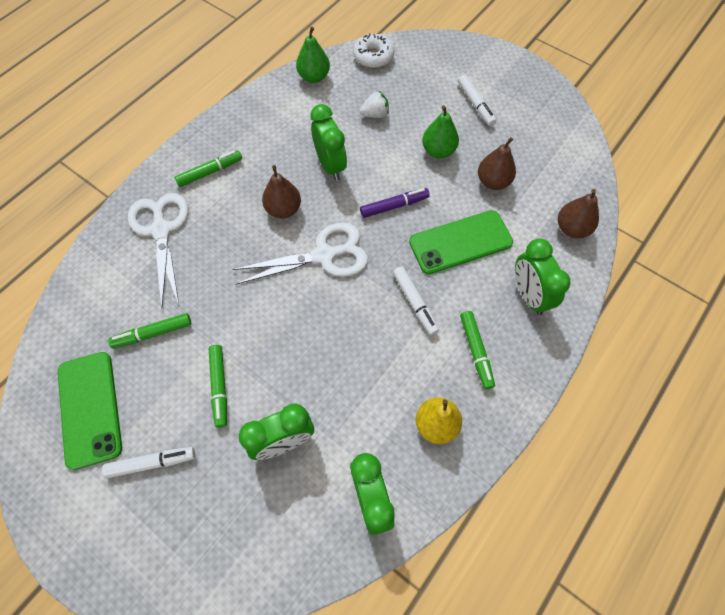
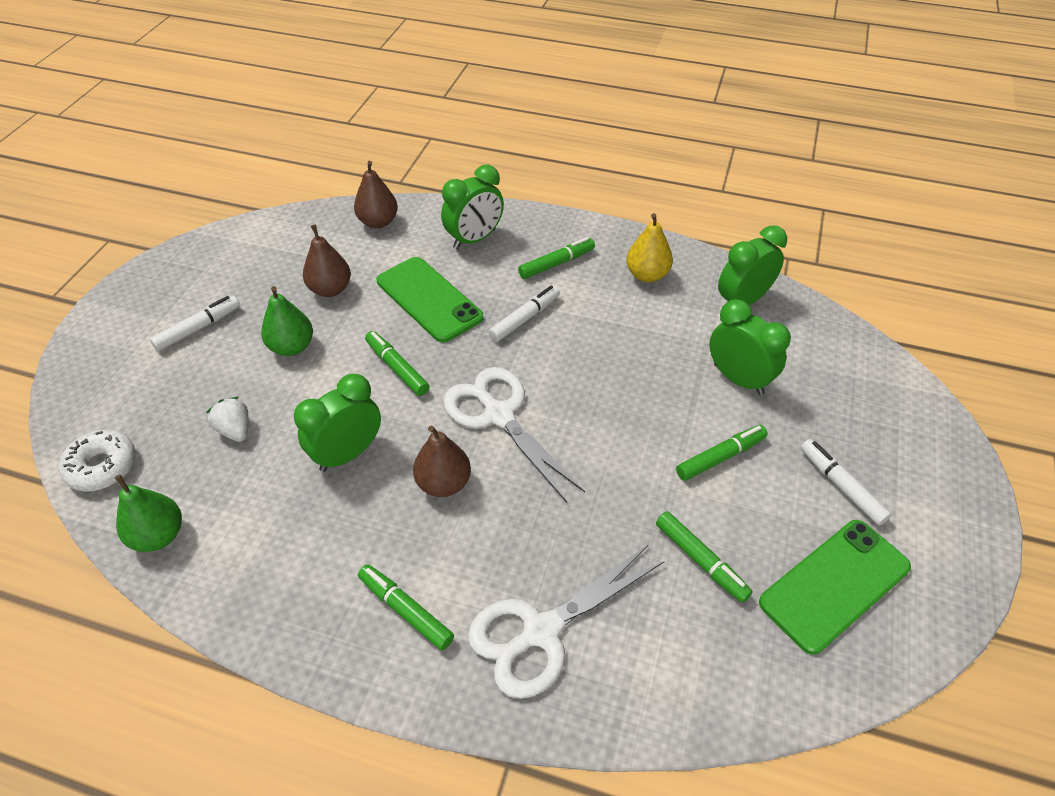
camera: 110 degrees left, 15 degrees down
(394, 206) = (397, 368): purple marker -> green marker

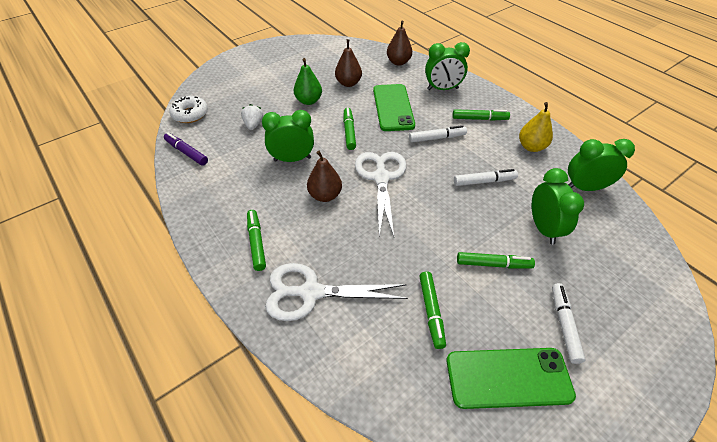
camera: 35 degrees right, 0 degrees up
(159, 535) = (186, 152): green pear -> purple marker
(198, 328) = (276, 76): white marker -> white marker (484, 181)

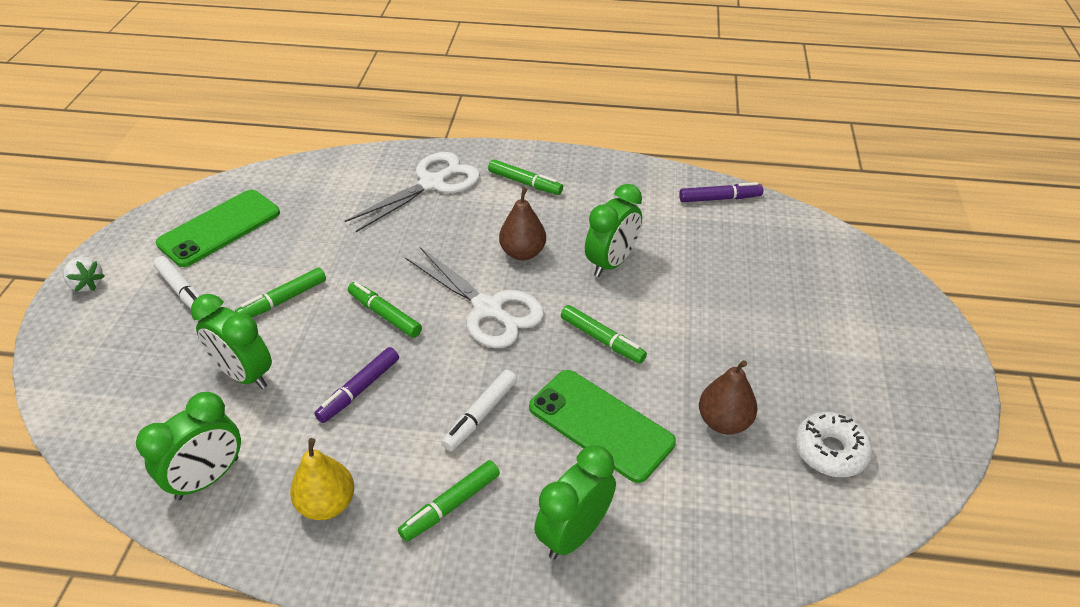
camera: 135 degrees right, 5 degrees down
(190, 114) = (802, 231): white donut -> white donut (830, 451)
(253, 125) = (718, 268): white strawberry -> white strawberry (87, 284)
(308, 101) = (721, 347): green pear -> none
(398, 62) = (725, 546): brown pear -> none
(431, 311) = (316, 230): green marker -> green marker (384, 315)
(484, 181) = (359, 390): white marker -> purple marker

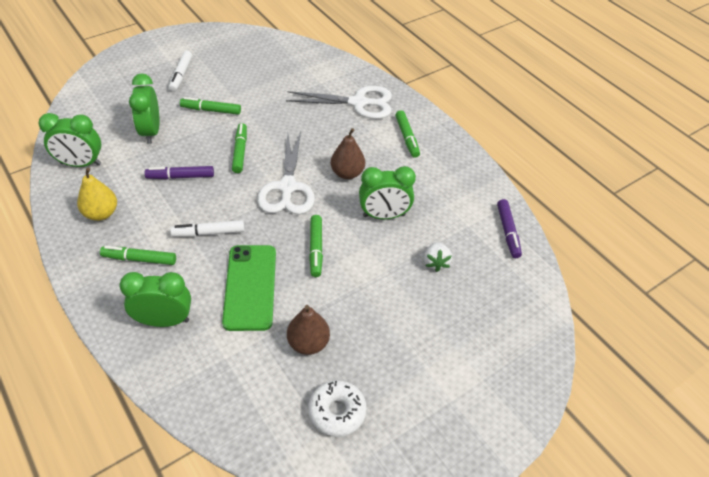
camera: 45 degrees right, 5 degrees up
(87, 284) = (153, 45): white strawberry -> white strawberry (435, 262)
(219, 228) = (234, 56): green phone -> none
(719, 198) = (508, 232): purple marker -> purple marker turned 45 degrees clockwise

